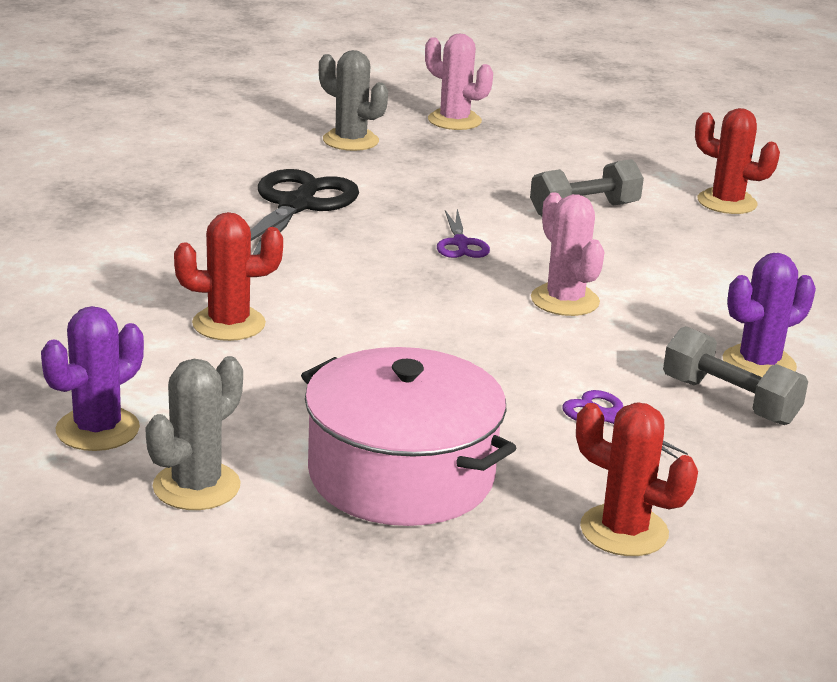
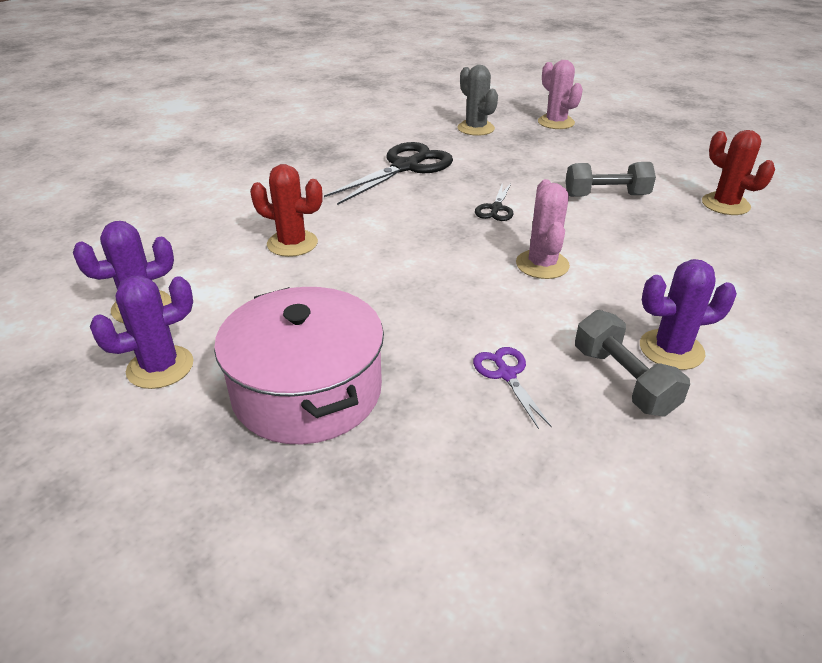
camera: 25 degrees right, 10 degrees up
(196, 486) = (160, 367): grey cactus -> purple cactus
(460, 243) = (496, 208): purple scissors -> black scissors
(624, 531) = (444, 493): red cactus -> none

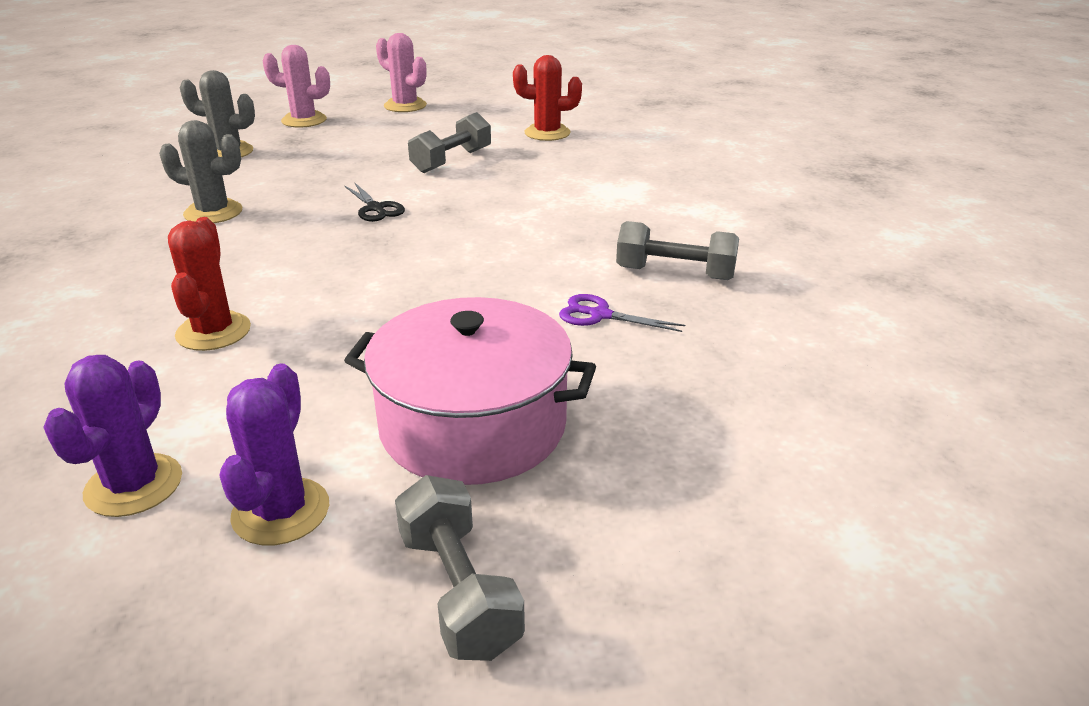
camera: 50 degrees left, 5 degrees down
(144, 479) = (458, 591): none -> grey dumbbell
(292, 243) = (213, 332): red cactus -> red cactus turned 60 degrees counterclockwise
(405, 167) = (213, 212): black scissors -> grey cactus
(542, 265) = (491, 231): pink cactus -> pink cactus (405, 106)
(671, 350) = (669, 239): purple cactus -> none

